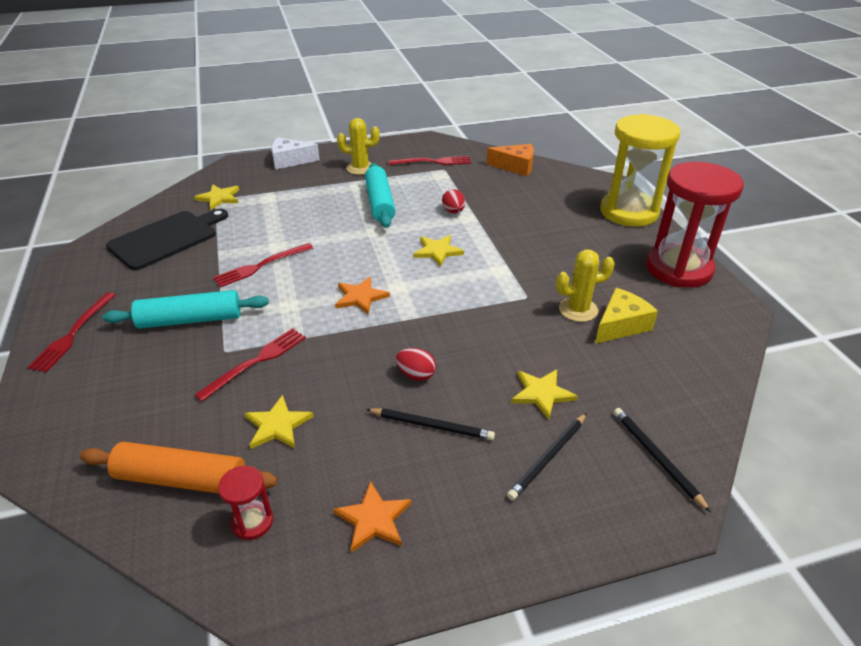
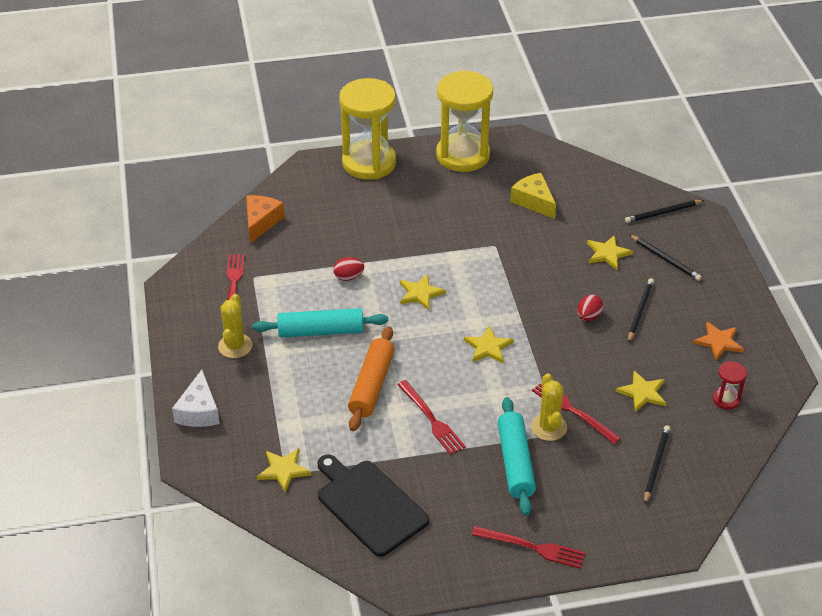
camera: 85 degrees left, 5 degrees up
(151, 436) = (656, 465): none -> black pencil
(181, 479) = (694, 440): orange rolling pin -> orange rolling pin (371, 385)
(360, 297) = (488, 347): orange star -> yellow star
(578, 310) = (513, 220): yellow cactus -> yellow cactus (548, 427)
(678, 269) = (463, 155): red hourglass -> yellow hourglass

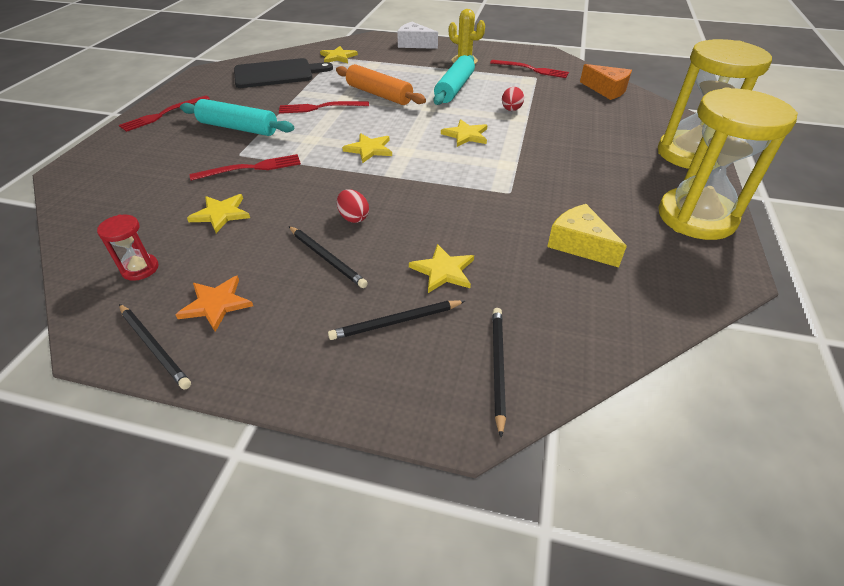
camera: 115 degrees right, 0 degrees up
(534, 201) = (579, 244): yellow cheese -> yellow cheese turned 120 degrees counterclockwise
(548, 427) = (250, 151): yellow cactus -> none
(656, 465) = (140, 190): black pencil -> black pencil (154, 347)

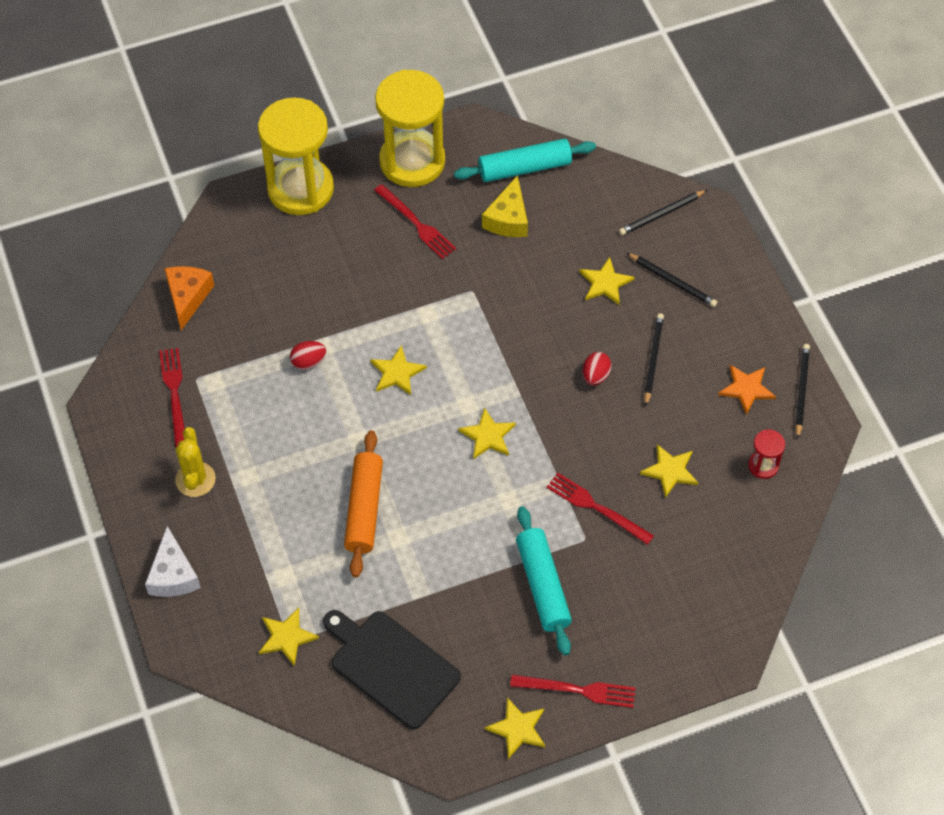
camera: 125 degrees left, 15 degrees up
(182, 91) = (517, 729): none -> yellow star
(320, 107) = (440, 544): red fork -> red fork (416, 223)
(454, 88) = (291, 443): turquoise rolling pin -> turquoise rolling pin (524, 168)

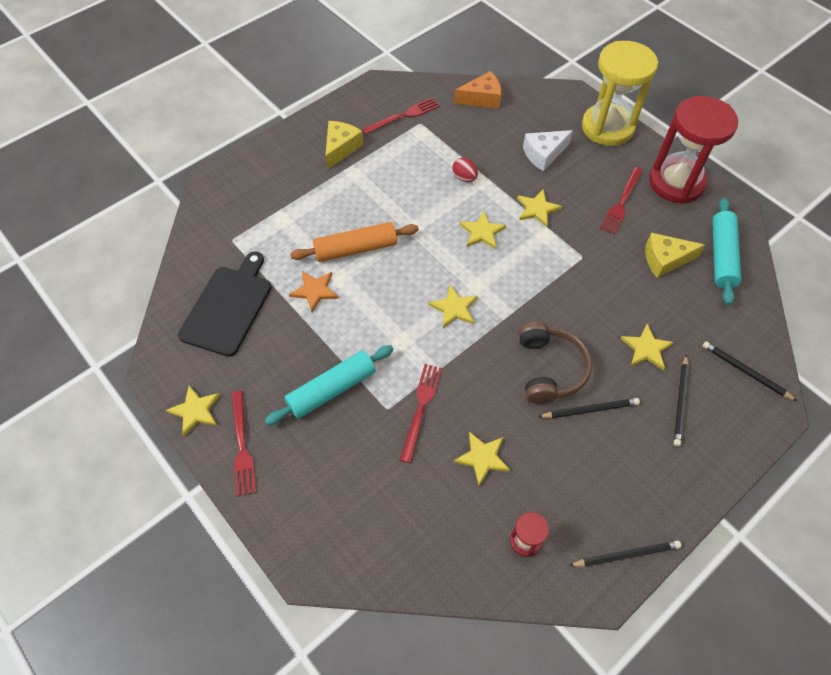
camera: 70 degrees right, 0 degrees up
(173, 575) = (263, 160): white cheese -> white cheese (543, 154)
(195, 479) = (341, 148): yellow cactus -> yellow cheese
(286, 637) = (234, 236): yellow star -> yellow star (537, 209)
(412, 161) = (676, 182): yellow hourglass -> red hourglass
(524, 168) = (721, 256): turquoise rolling pin -> turquoise rolling pin turned 45 degrees clockwise
(595, 376) = (549, 369): red egg -> brown headphones
(746, 389) = (601, 501): orange star -> orange star (315, 291)

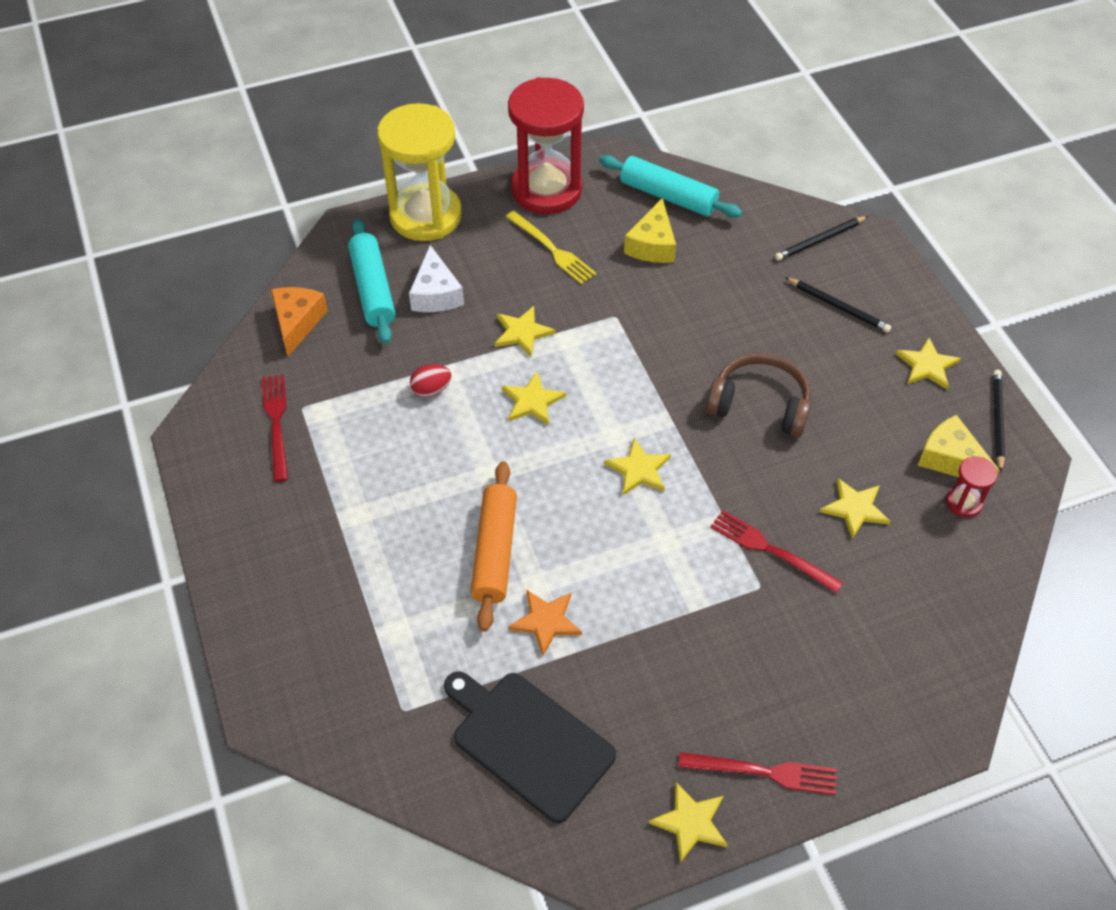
camera: 70 degrees left, 5 degrees down
(332, 389) = (712, 642): turquoise rolling pin -> turquoise rolling pin (372, 289)
(341, 148) = (295, 518): yellow cheese -> yellow cheese (950, 459)
(590, 409) = (823, 387): black pencil -> none
(621, 202) = (551, 249): red fork -> yellow fork
(646, 348) = (763, 308): yellow star -> yellow star (927, 365)

